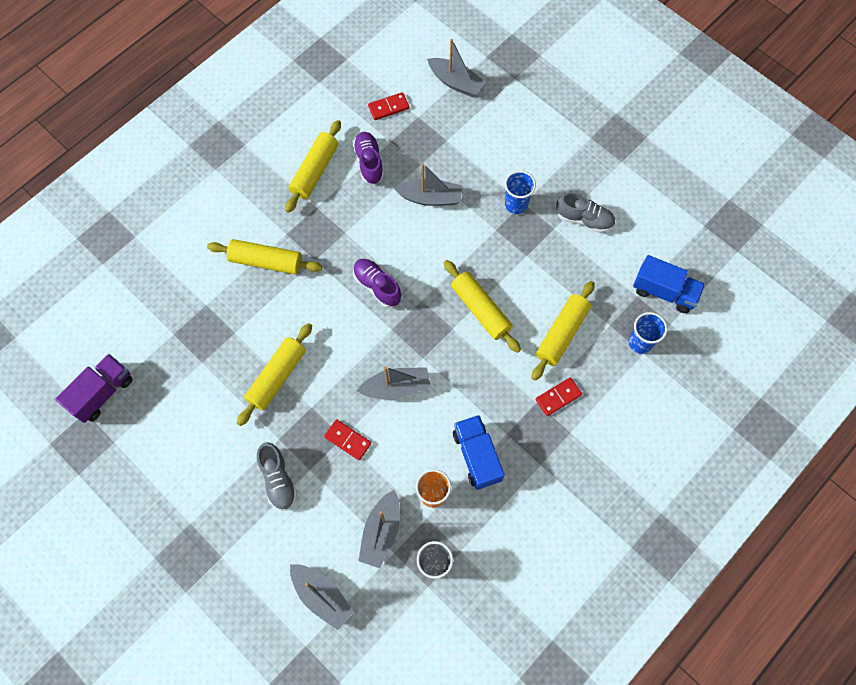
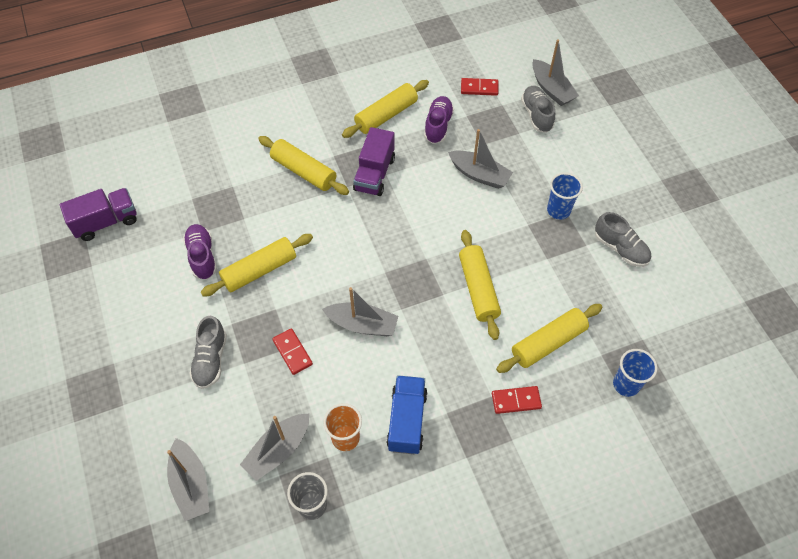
camera: 25 degrees right, 10 degrees down
(334, 236) = (374, 174): none -> purple truck
(377, 286) = (391, 230): purple shoe -> purple shoe (202, 256)
(454, 115) = (536, 115): none -> grey shoe
(664, 291) = (673, 346): blue truck -> none

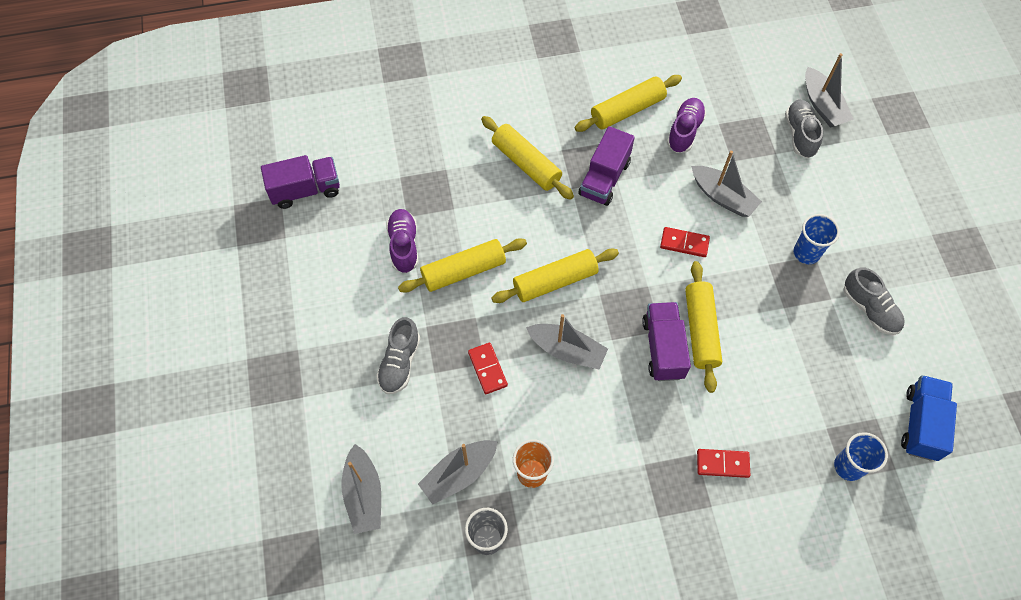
camera: 10 degrees right, 5 degrees up
(407, 421) = (600, 465): blue truck -> blue truck (921, 424)
(447, 309) = (663, 348): none -> purple truck
(479, 88) = (738, 92): red domino -> red domino (684, 243)
(548, 342) = (769, 404): yellow rolling pin -> yellow rolling pin (555, 281)

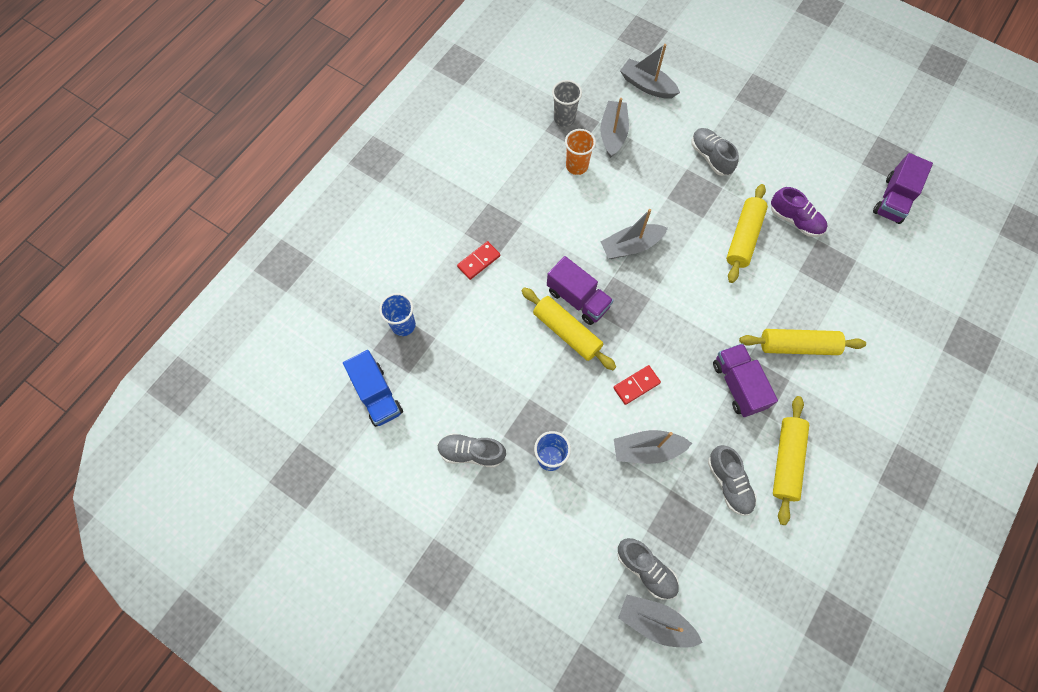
camera: 135 degrees right, 5 degrees up
(487, 369) = (661, 196): red domino -> none
(555, 281) = (685, 281): yellow rolling pin -> none
(684, 131) = (729, 483): purple shoe -> grey shoe

